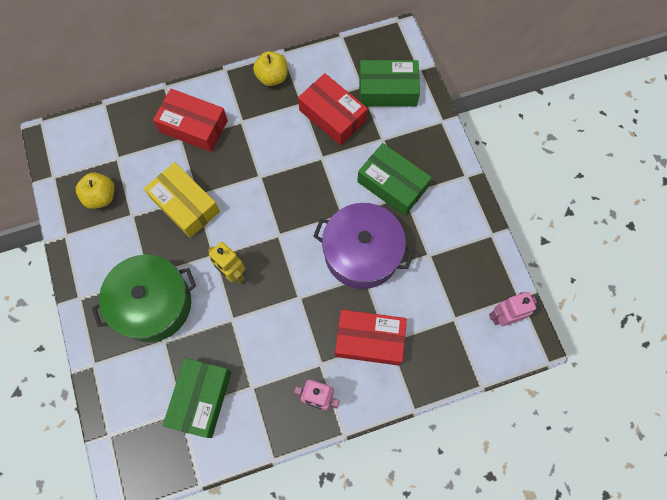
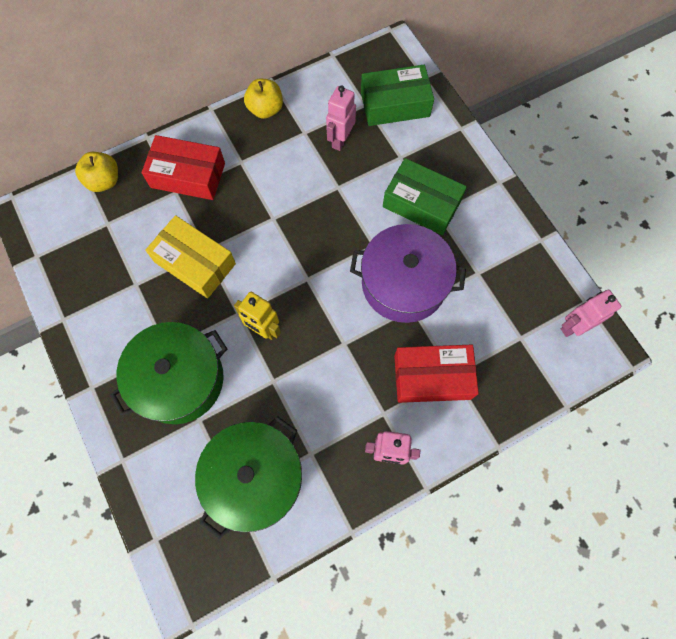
camera: 10 degrees left, 0 degrees up
(101, 197) = (96, 269): yellow apple -> yellow apple (104, 181)
(201, 399) = (255, 477): green box -> green pot
(332, 115) = (340, 140): red box -> pink robot

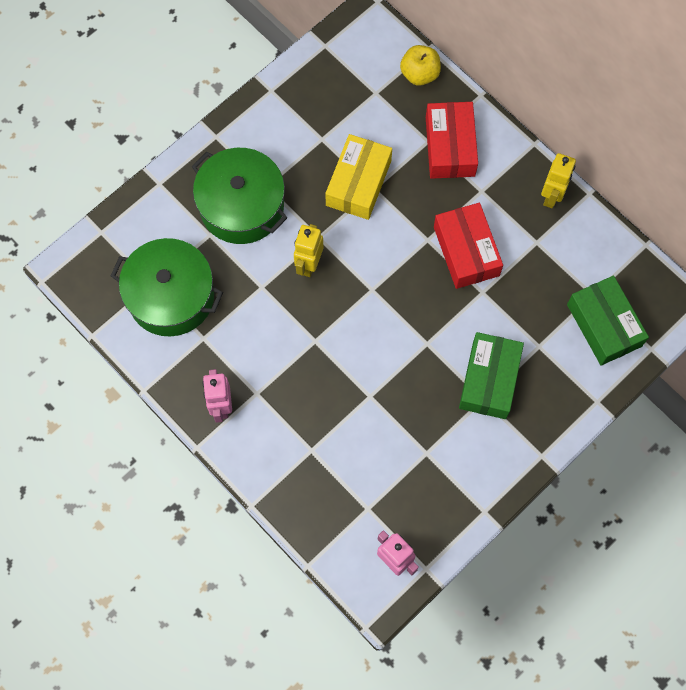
camera: 75 degrees right, 0 degrees up
(265, 109) = (552, 196): yellow apple -> yellow robot
(340, 140) = (539, 280): pink robot -> none
(404, 283) = (394, 382): purple pot -> none
(432, 377) = (303, 430): red box -> red box (466, 251)

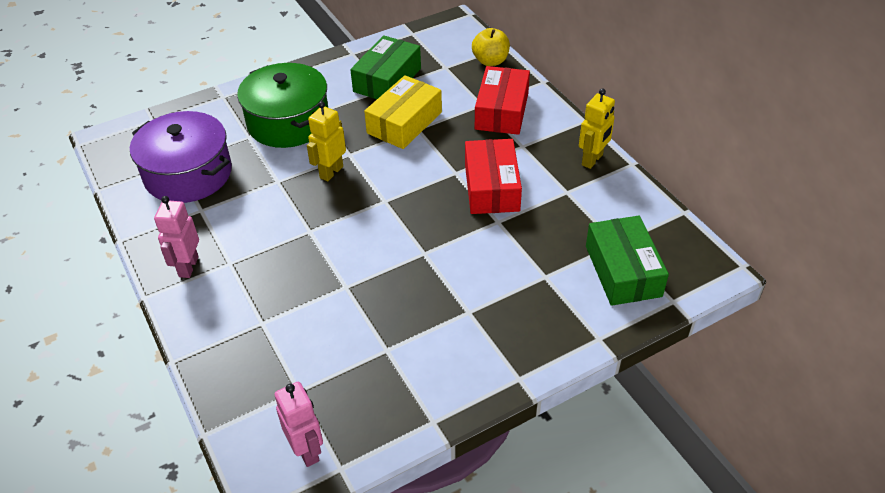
camera: 15 degrees right, 25 degrees down
(171, 296) = (188, 174): green pot -> purple pot
(489, 380) = (481, 296): green box -> green box (387, 80)

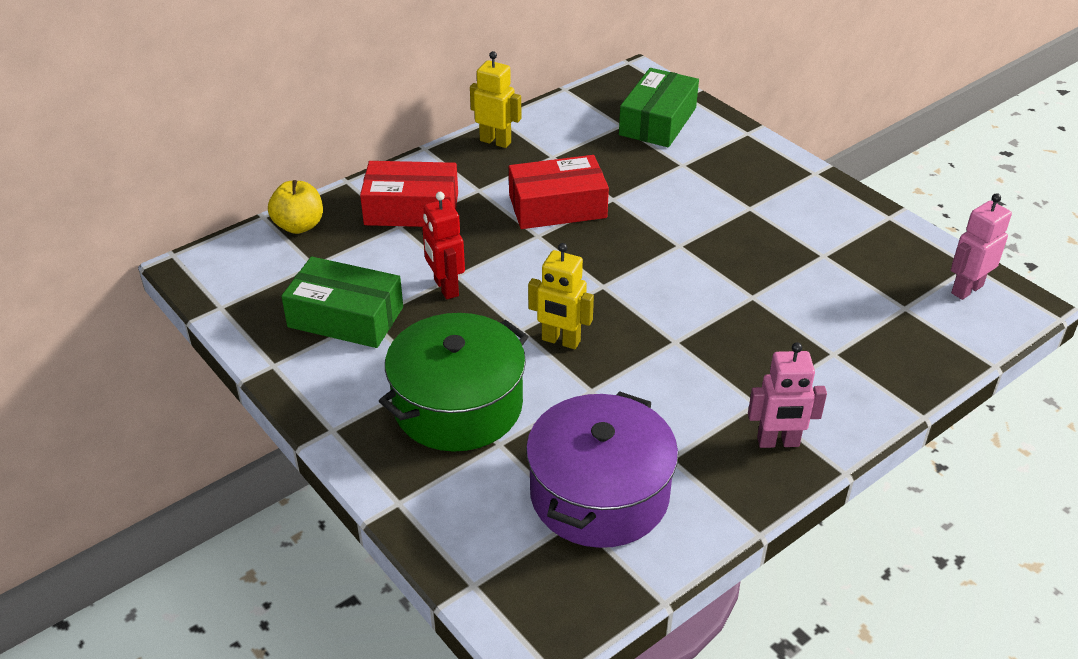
camera: 100 degrees left, 5 degrees down
(404, 123) = (445, 288): yellow box -> red robot
(622, 271) = (658, 121): green box -> green box turned 45 degrees counterclockwise

